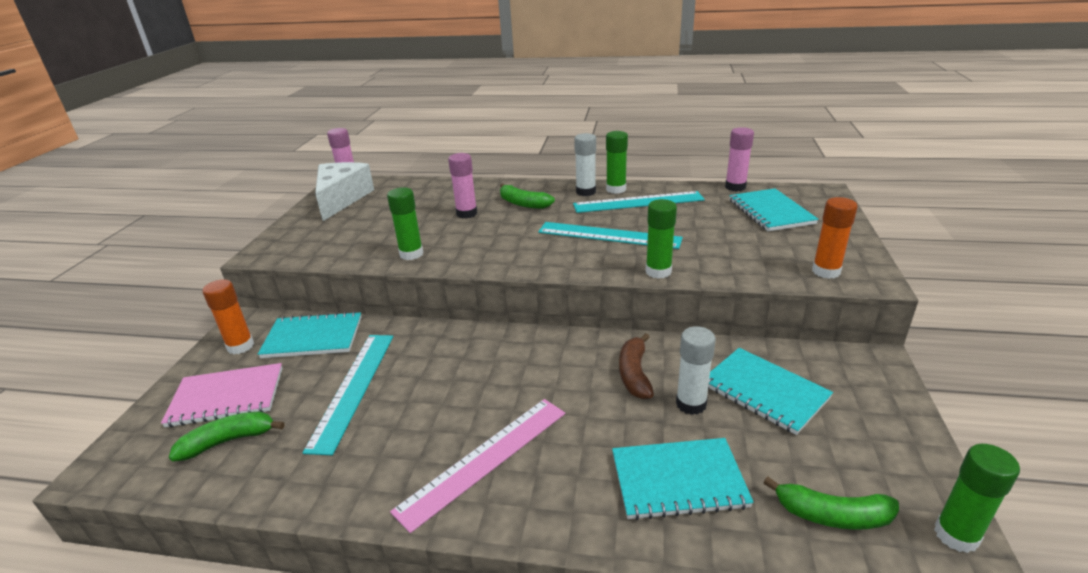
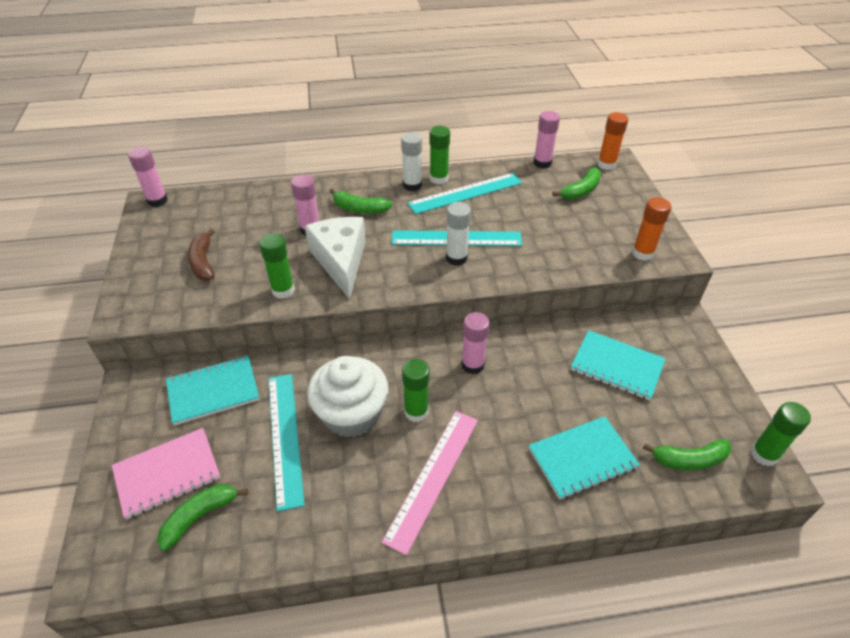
camera: 20 degrees left, 15 degrees up
(240, 346) = (144, 416): orange glue stick -> orange glue stick (606, 164)
(341, 199) = (164, 227): white cheese -> white cheese (340, 261)
(431, 381) = (351, 414): none -> white cupcake
(586, 360) = (472, 365): none -> pink glue stick
(634, 374) = (516, 370): brown banana -> brown banana (203, 262)
(658, 271) = (515, 275): green glue stick -> green glue stick (416, 412)
(691, 404) = (568, 389): white glue stick -> white glue stick (456, 258)
(770, 212) = (581, 191): turquoise notebook -> green banana

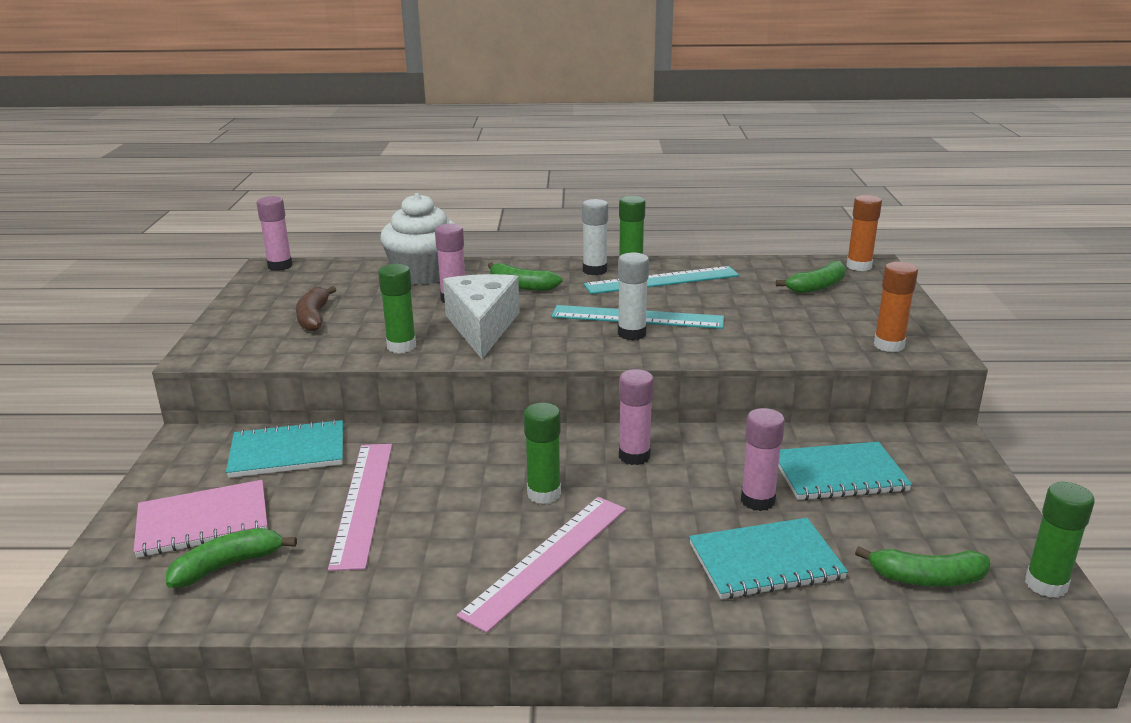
camera: 10 degrees right, 20 degrees down
(285, 437) = (363, 502): turquoise ruler -> pink ruler
(351, 414) = (457, 488): white cupcake -> white cupcake (423, 274)
(542, 163) = (771, 261): pink glue stick -> pink glue stick (757, 500)
(617, 366) = (839, 474): turquoise notebook -> turquoise notebook turned 45 degrees counterclockwise

